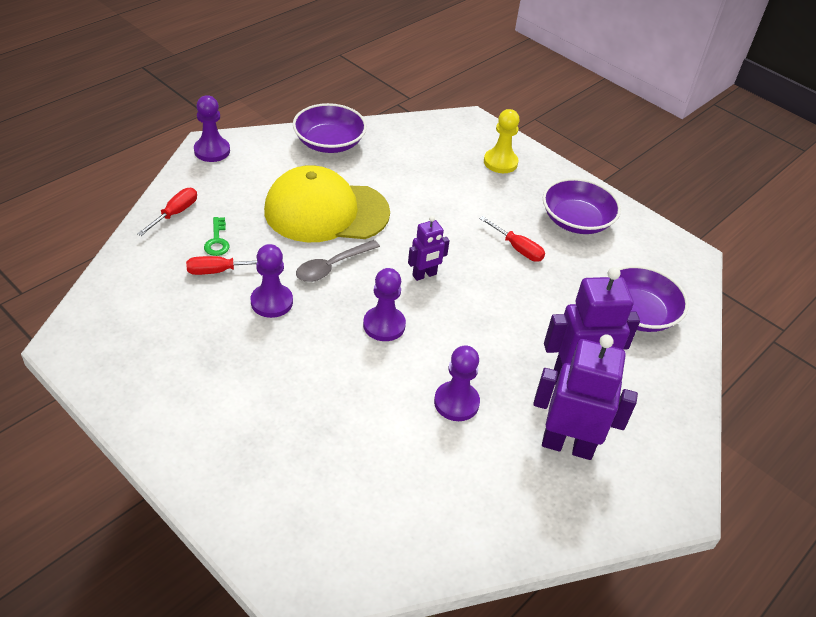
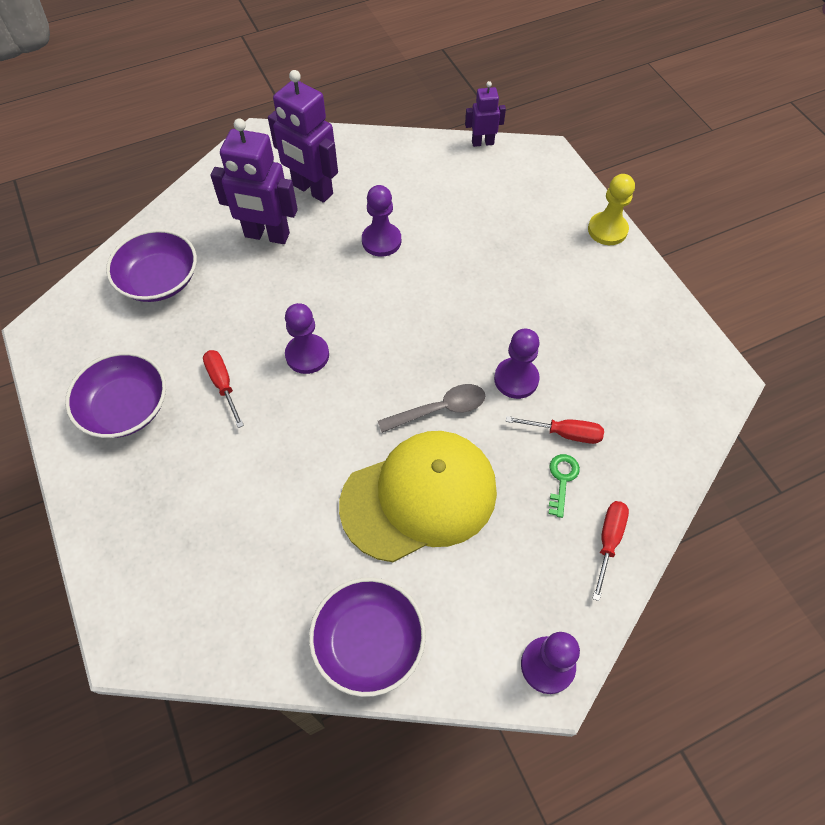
camera: 155 degrees left, 15 degrees up
(175, 213) = (608, 540): red screwdriver -> red screwdriver turned 150 degrees clockwise
(326, 211) = (419, 497): yellow cap -> yellow cap turned 45 degrees counterclockwise
(384, 325) = (412, 326): purple pawn -> purple pawn (307, 355)
(424, 275) = (344, 374): purple robot -> purple robot (482, 142)
(500, 162) = (147, 534): yellow pawn -> yellow pawn (607, 230)

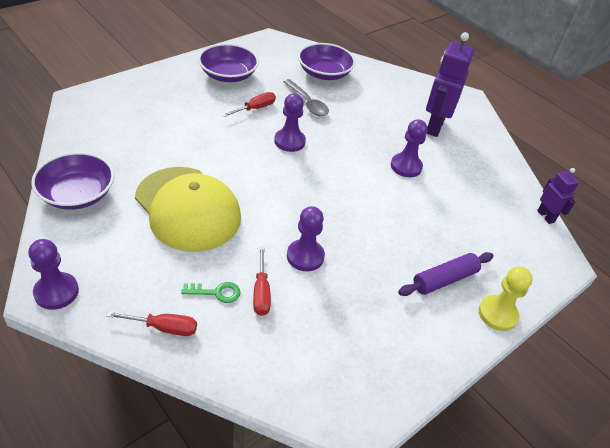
camera: 70 degrees right, 15 degrees down
(267, 235) = (382, 111): purple robot -> none
(439, 410) = (263, 212): grey spoon -> grey spoon (307, 103)
(561, 259) = (444, 279): none -> purple rolling pin

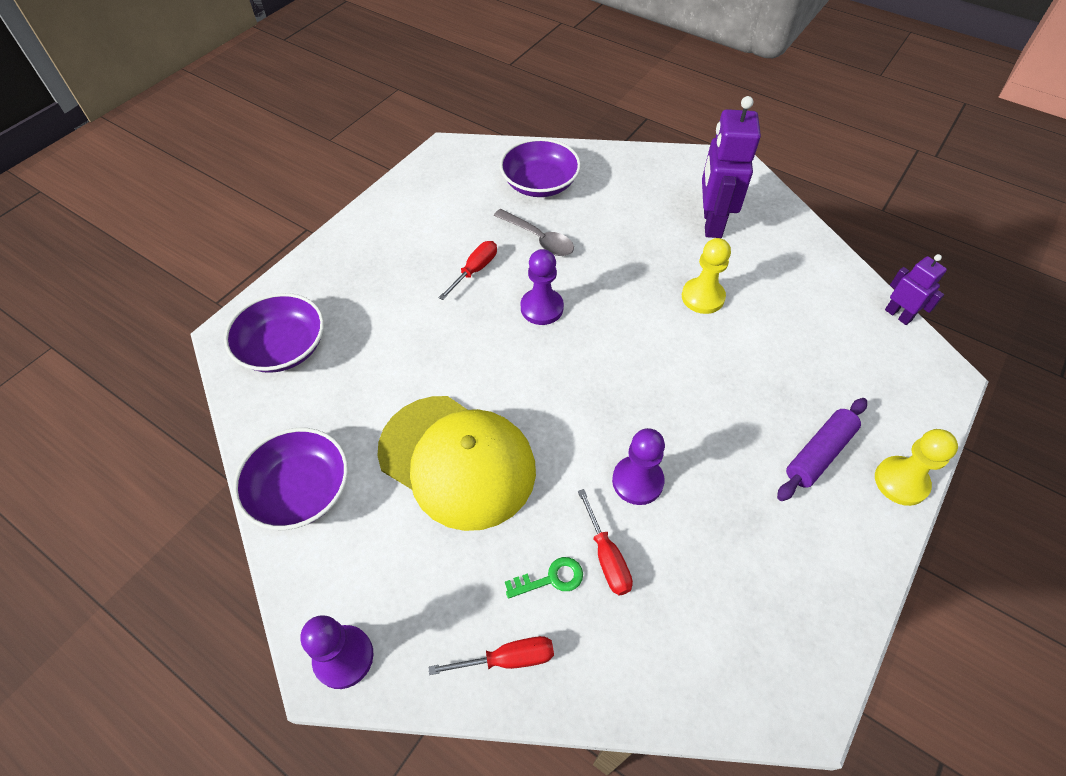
camera: 10 degrees left, 10 degrees up
(228, 75) = (416, 227): purple bowl -> purple bowl (283, 347)
(406, 166) = (702, 297): purple pawn -> yellow pawn

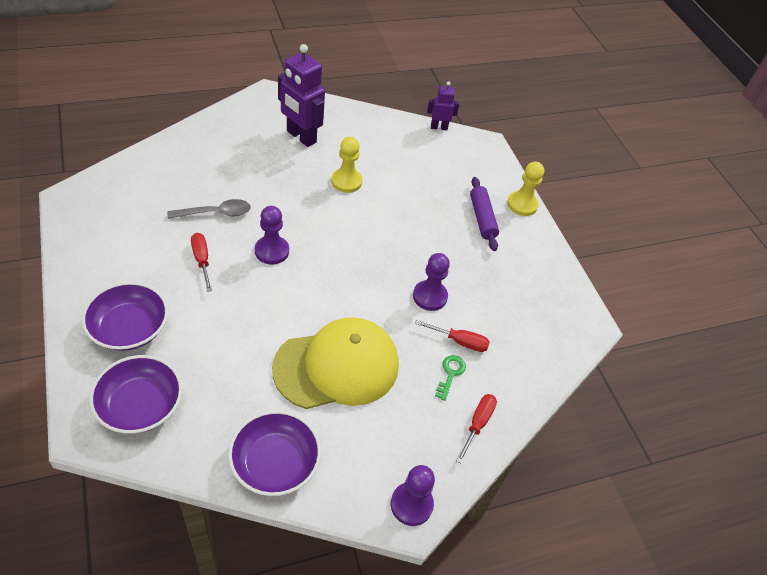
camera: 60 degrees left, 5 degrees down
(540, 183) = (169, 178): purple bowl -> purple bowl (129, 328)

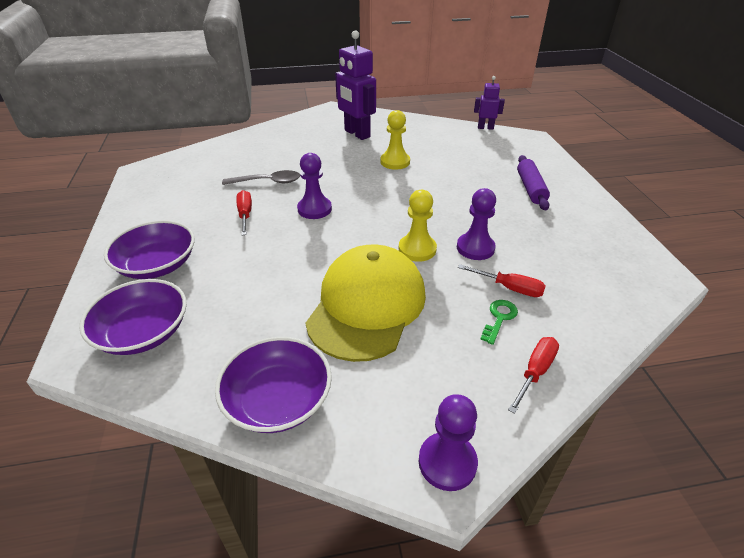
camera: 15 degrees right, 10 degrees down
(337, 366) = (367, 306): yellow cap -> yellow cap turned 60 degrees counterclockwise
(522, 204) = (572, 179): yellow pawn -> yellow pawn (417, 249)

